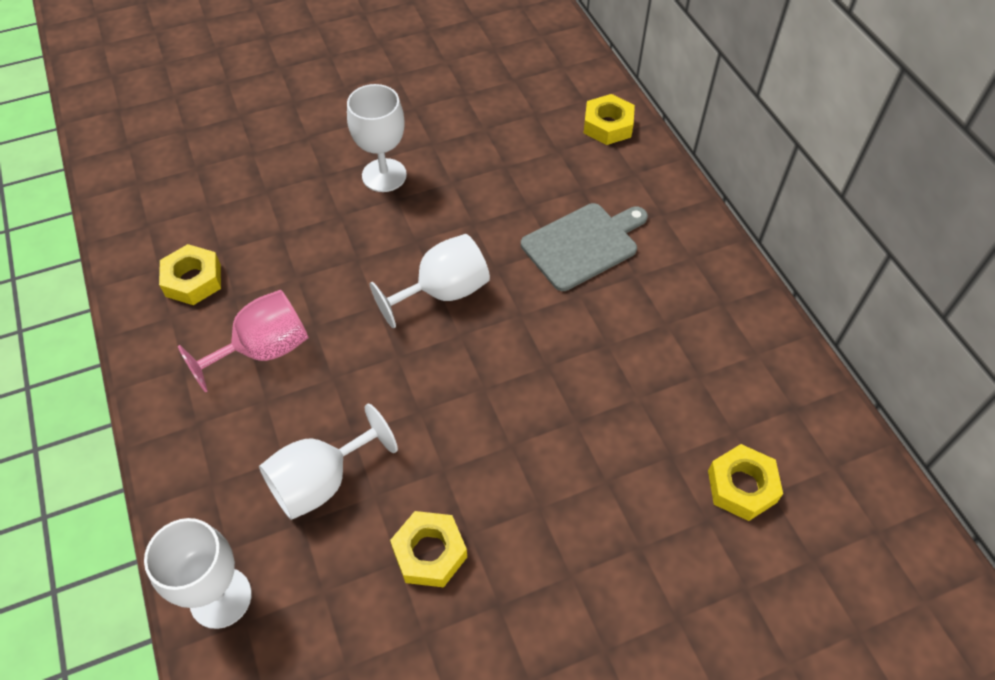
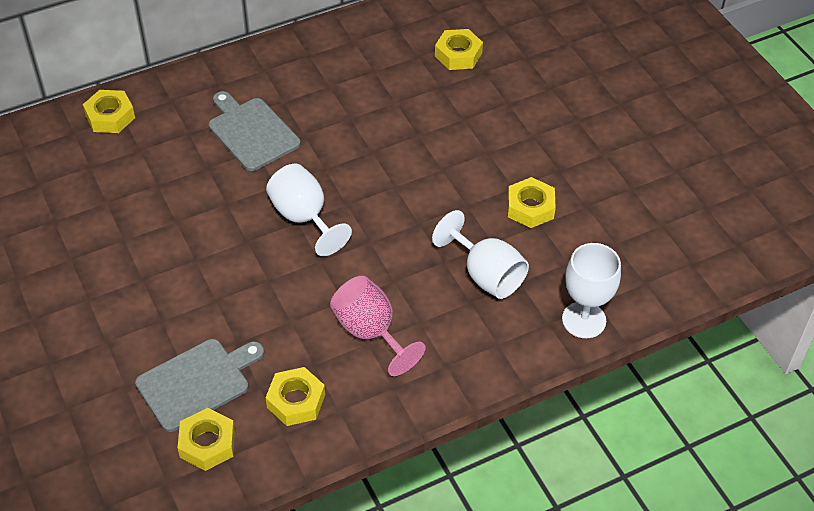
camera: 95 degrees left, 5 degrees down
(167, 211) = (207, 443): none -> yellow nut
(240, 202) = (197, 382): none -> grey cutting board
(384, 175) = (165, 272): white goblet -> none

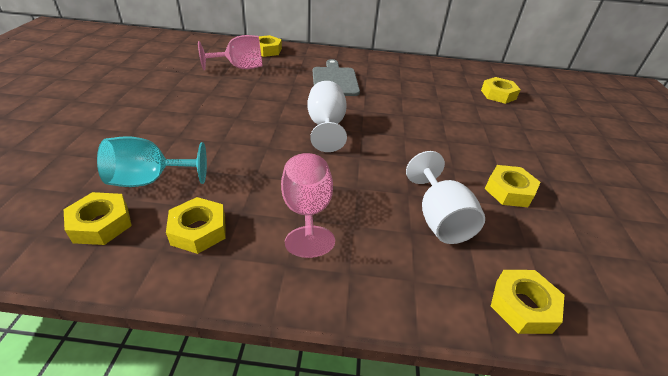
camera: 30 degrees right, 10 degrees down
(111, 172) = (240, 67): none -> pink goblet
(197, 382) = (150, 180): grey cutting board -> turquoise goblet
(584, 320) = (522, 306): white goblet -> yellow nut

